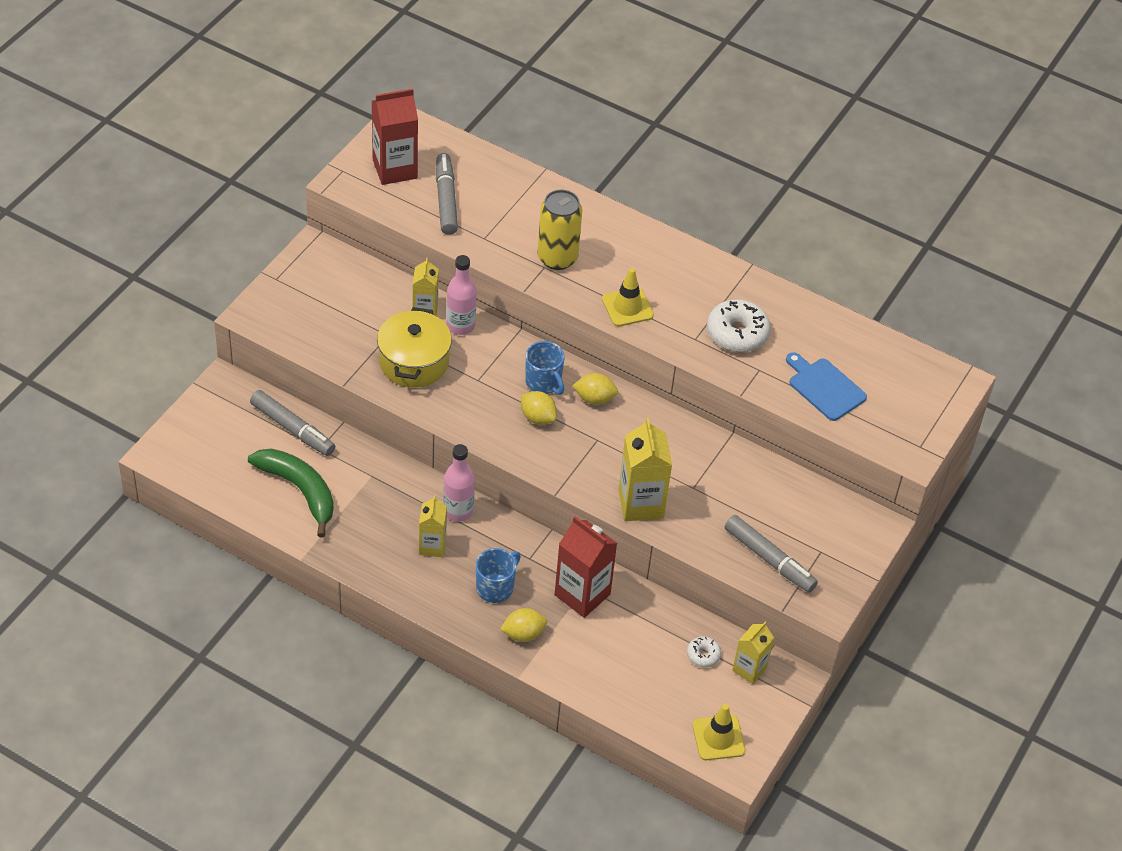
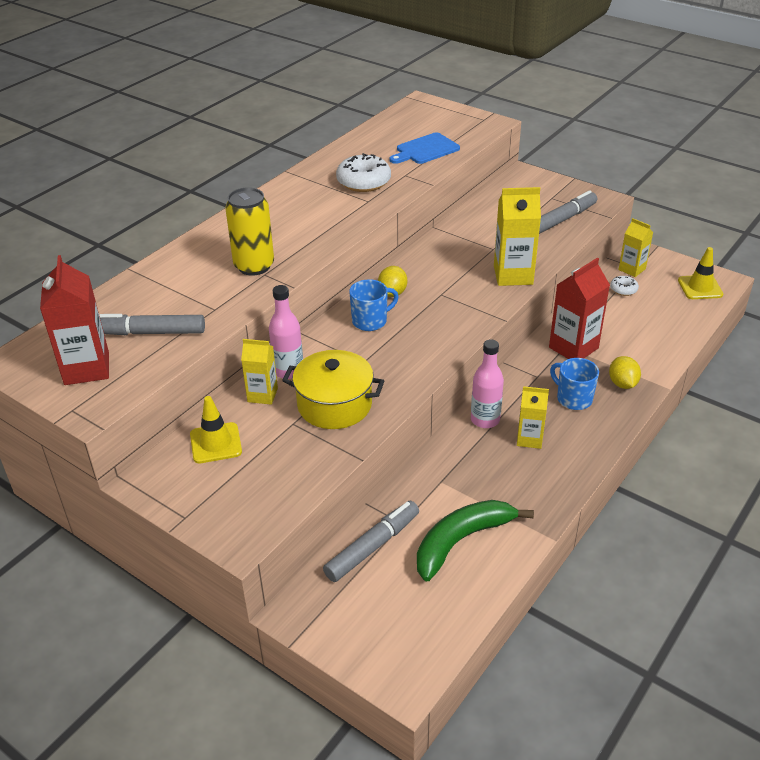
camera: 80 degrees left, 10 degrees down
(538, 417) = (414, 326): yellow lemon -> none
(627, 307) = (325, 231): yellow traffic cone -> yellow traffic cone (216, 443)

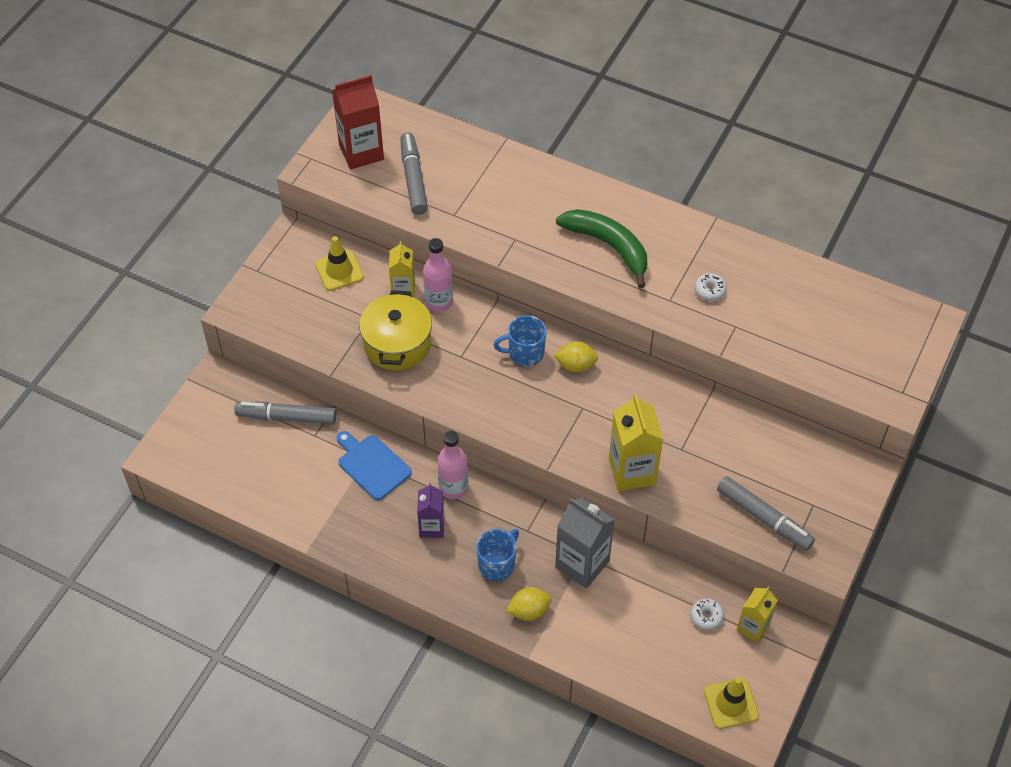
camera: 80 degrees right, 15 degrees up
(254, 266) = (527, 228): yellow can -> none
(363, 182) = (709, 290): white donut -> white donut, size x0.52
(370, 321) = (525, 353): blue mug -> blue mug turned 120 degrees clockwise
(372, 546) = (286, 417): grey marker -> grey marker turned 150 degrees clockwise
(425, 150) = (801, 339): blue cutting board -> blue cutting board (372, 465)
(461, 541) = (298, 480): green banana -> green banana (608, 246)
(529, 439) = (432, 527): yellow carton -> purple carton
(573, 348) = (582, 564): red carton -> grey carton

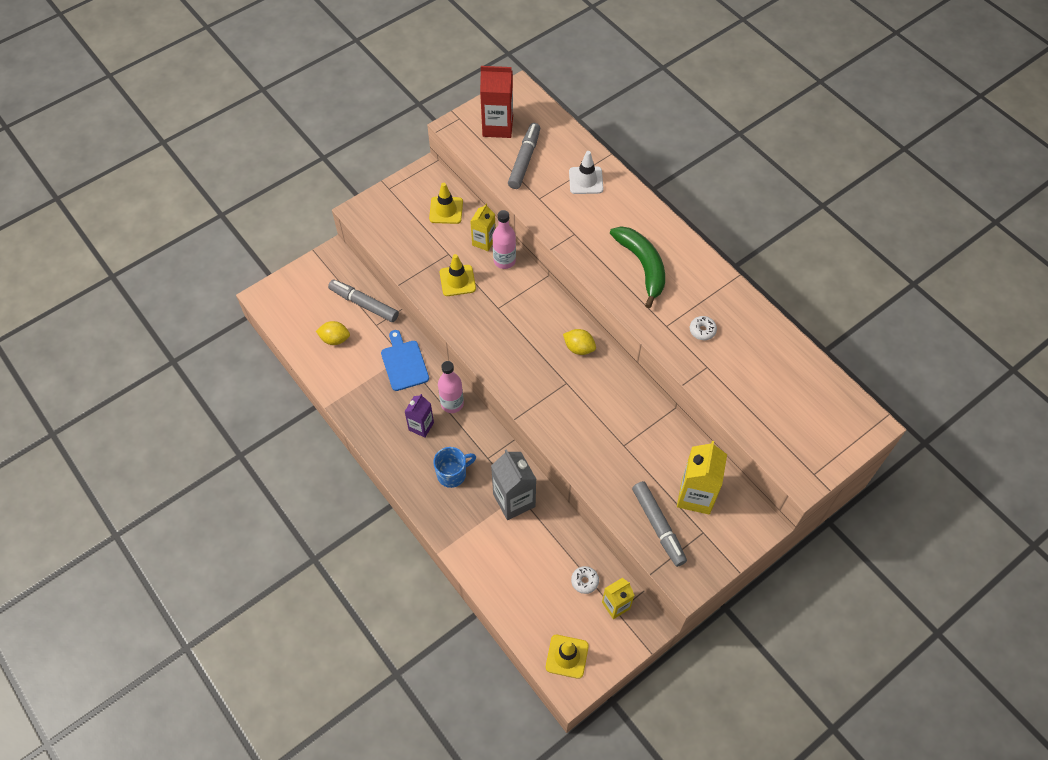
camera: 25 degrees right, 5 degrees up
(397, 344) = (457, 280): yellow pot -> yellow traffic cone
(495, 177) = (586, 180): none -> white traffic cone
(525, 353) = (546, 324): blue mug -> none
(529, 611) = (456, 519): yellow lemon -> yellow lemon (335, 339)
(632, 471) = (576, 447): yellow carton -> yellow carton (695, 496)

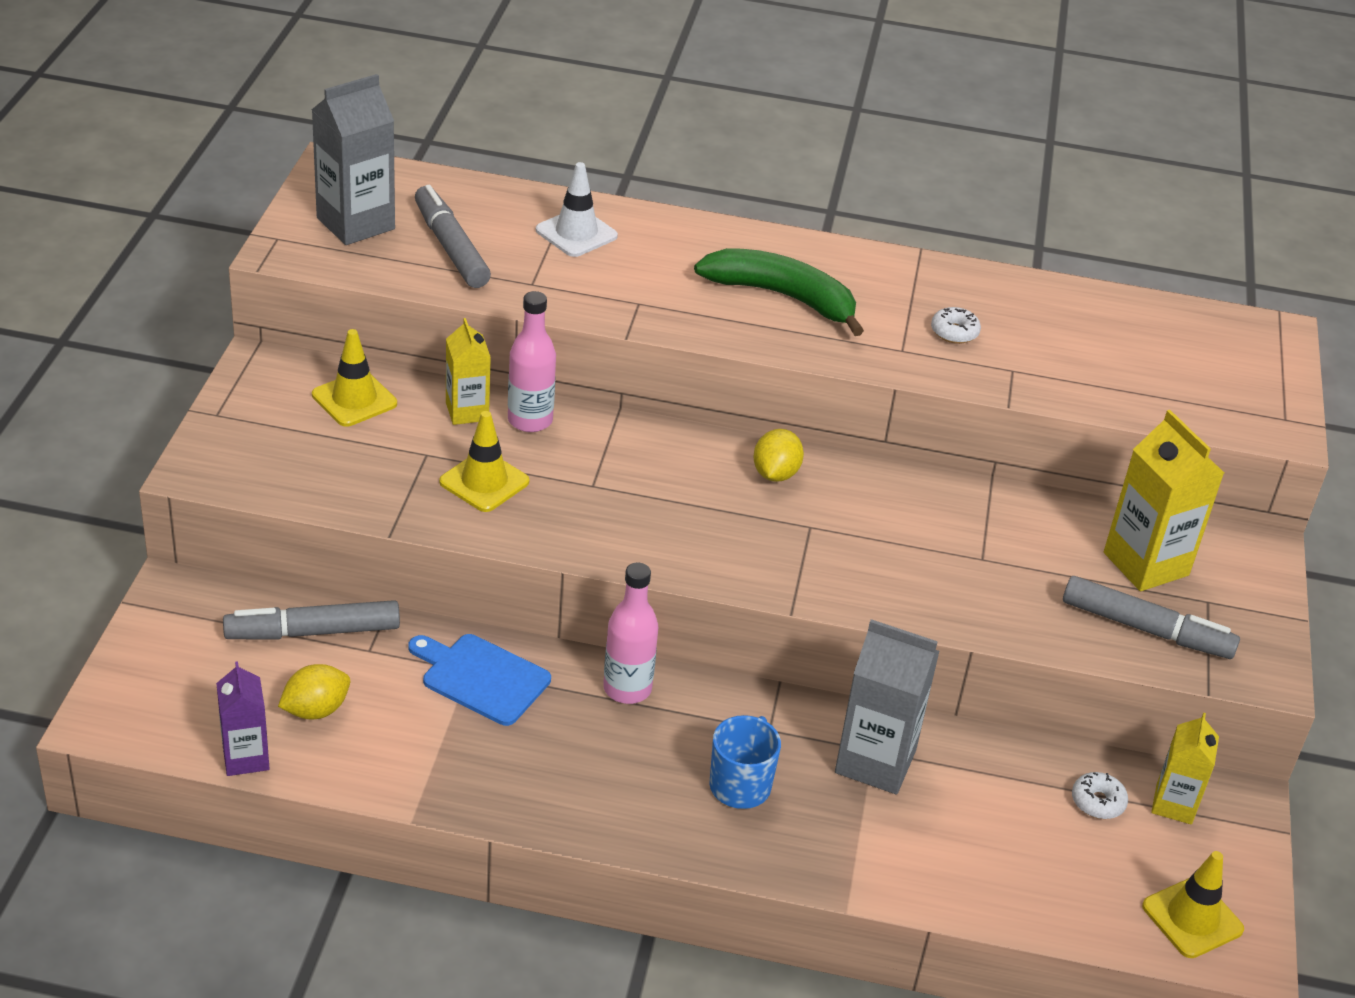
camera: 45 degrees left, 20 degrees down
(421, 426) = (613, 749): purple carton -> purple carton (246, 758)
(497, 126) = (355, 223): red carton -> grey carton
(579, 348) = (775, 474): yellow lemon -> yellow lemon turned 60 degrees counterclockwise

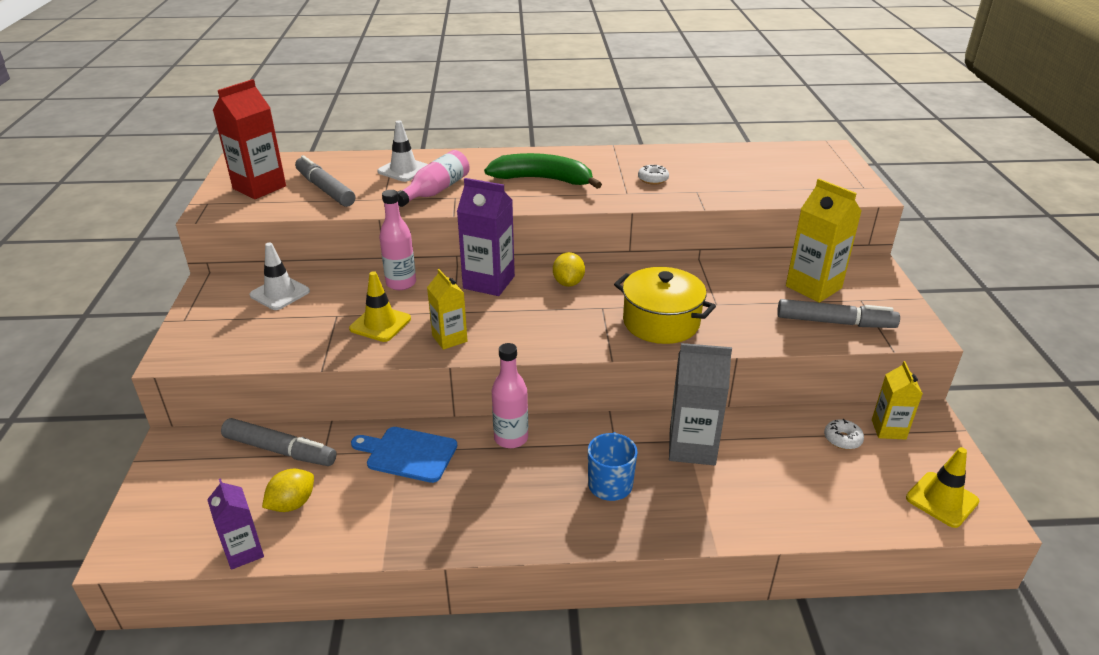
camera: 10 degrees left, 5 degrees down
(313, 632) = (280, 450): grey marker -> grey marker turned 135 degrees counterclockwise
(354, 399) = (280, 293): yellow traffic cone -> white traffic cone
(355, 223) = (259, 187): grey carton -> red carton
(467, 411) = (358, 286): yellow carton -> yellow carton (449, 338)
(613, 285) = (435, 191): none -> pink bottle
(658, 447) = (489, 282): none -> purple carton
(886, 570) = (661, 322): none -> yellow pot

